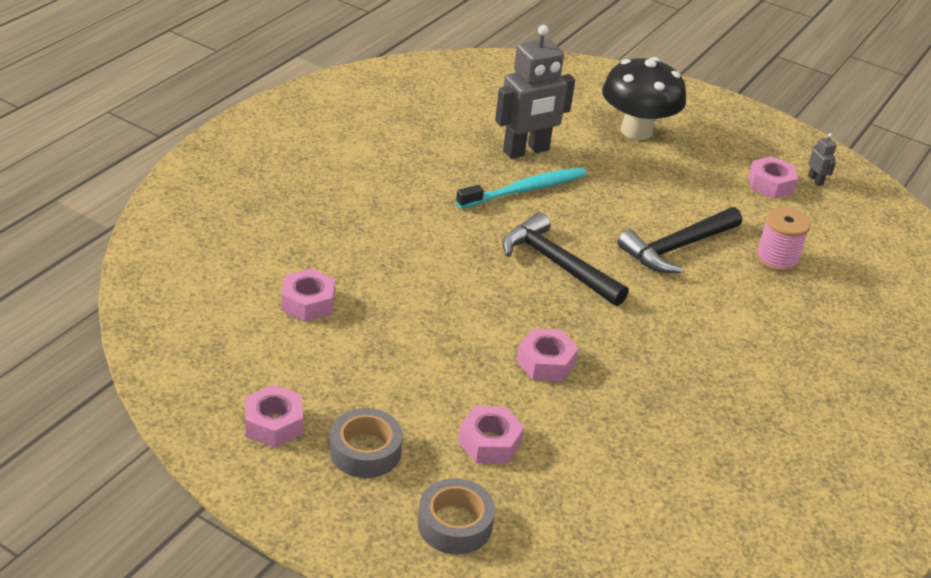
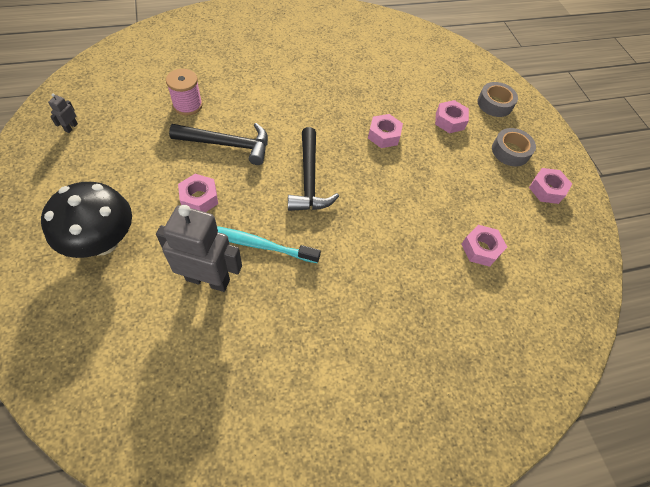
camera: 140 degrees left, 20 degrees up
(770, 184) = (102, 143): pink nut -> pink nut (199, 198)

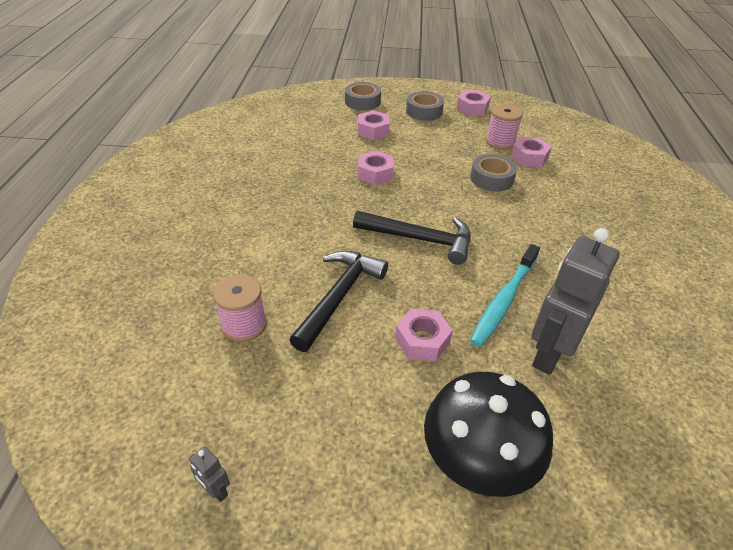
camera: 65 degrees left, 15 degrees down
(423, 220) = (491, 179): none -> grey tape
(494, 221) = (500, 142): none -> pink spool

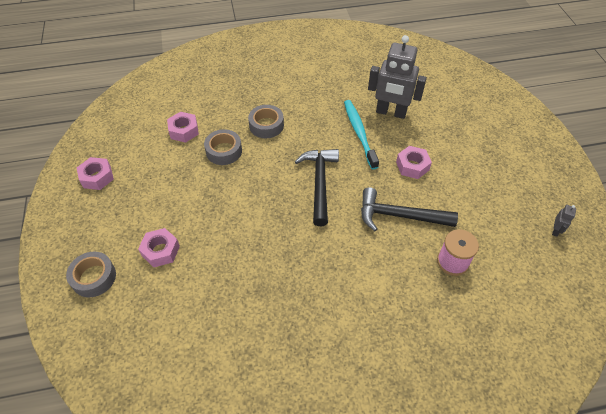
camera: 105 degrees left, 10 degrees up
(375, 173) = (240, 230): pink nut -> none
(424, 111) = (110, 215): grey tape -> grey tape (266, 125)
(476, 463) = (473, 134): black mushroom -> none
(500, 142) = (162, 151): pink spool -> none
(504, 300) = (359, 133): turquoise toothbrush -> turquoise toothbrush turned 120 degrees counterclockwise

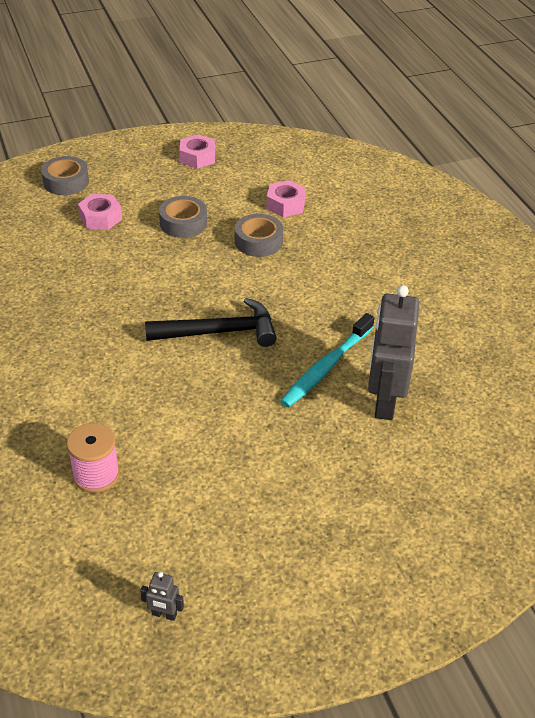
camera: 80 degrees right, 10 degrees down
(266, 125) = (315, 272): grey tape -> grey tape (183, 223)
(359, 133) = (326, 367): turquoise toothbrush -> turquoise toothbrush turned 150 degrees clockwise
(399, 216) = (172, 416): black hammer -> none
(412, 166) = (271, 429): pink nut -> none

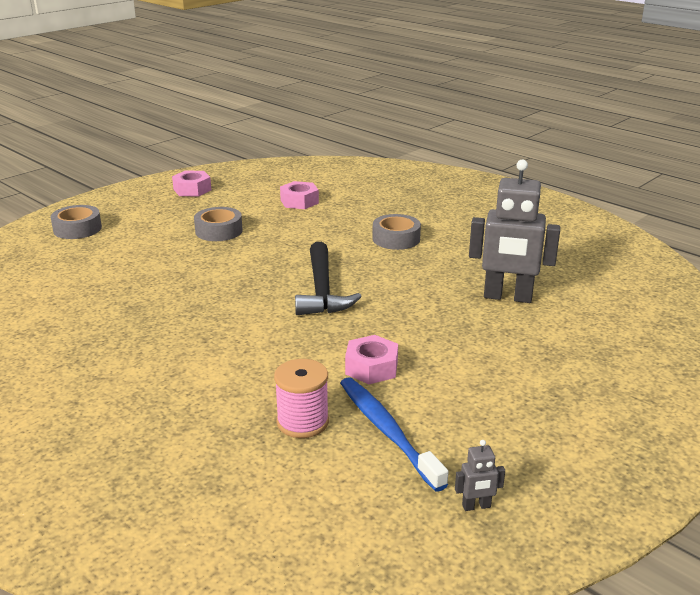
camera: 25 degrees left, 15 degrees down
(100, 218) = (135, 244): pink nut -> pink nut (371, 367)
(154, 512) = (387, 431): none -> blue toothbrush
(220, 332) = (322, 290): black hammer -> black hammer turned 120 degrees clockwise
(258, 241) = (298, 227): grey tape -> grey tape (396, 239)
(326, 367) = (437, 288): turquoise toothbrush -> none
(384, 401) = (507, 297): grey robot -> grey robot turned 60 degrees counterclockwise

